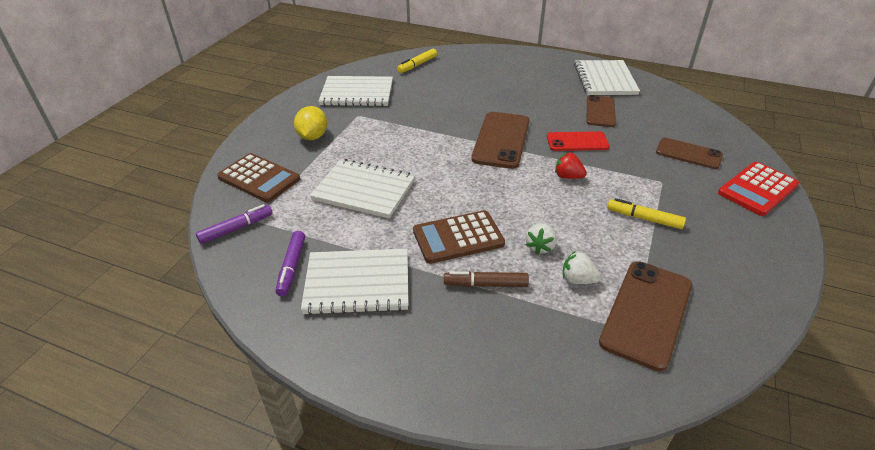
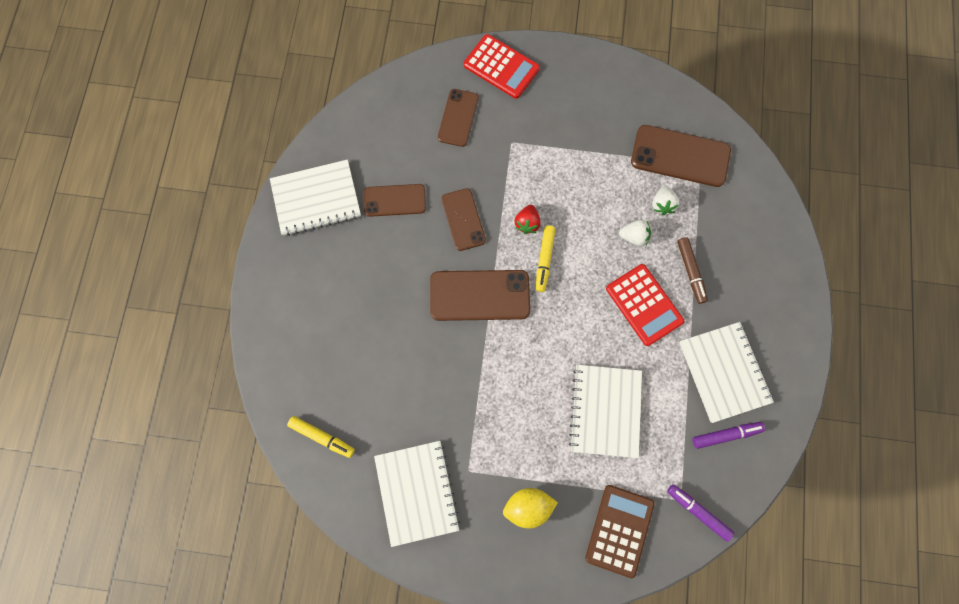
camera: 105 degrees left, 35 degrees up
(458, 237) = (644, 305): brown calculator -> red calculator
(577, 142) = (463, 219): red phone -> brown phone
(644, 218) = (571, 157): yellow marker -> yellow marker (544, 260)

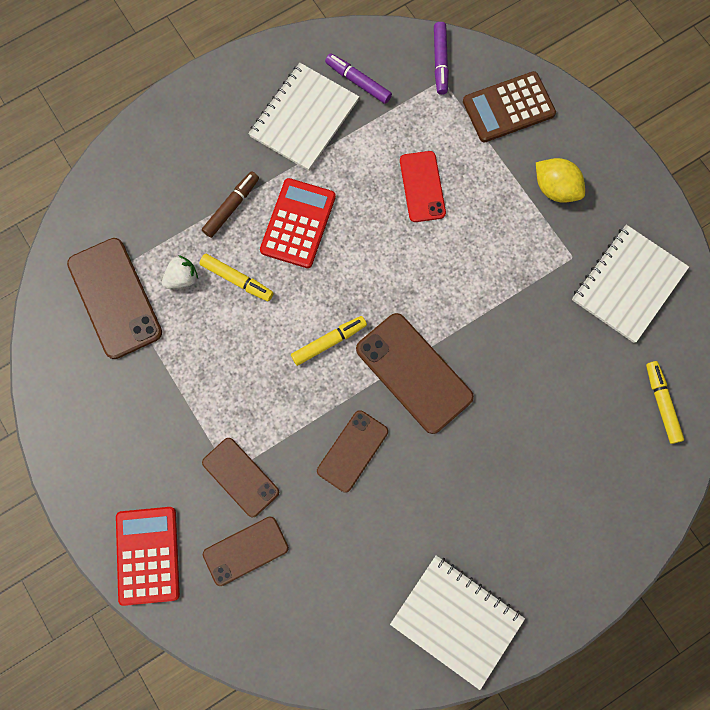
camera: 130 degrees left, 0 degrees up
(395, 200) = (390, 537): brown phone -> brown phone (240, 477)
(527, 223) = (305, 387): red strawberry -> none
(605, 411) = (422, 186): white notebook -> red phone
(634, 236) = (237, 280): white strawberry -> yellow marker

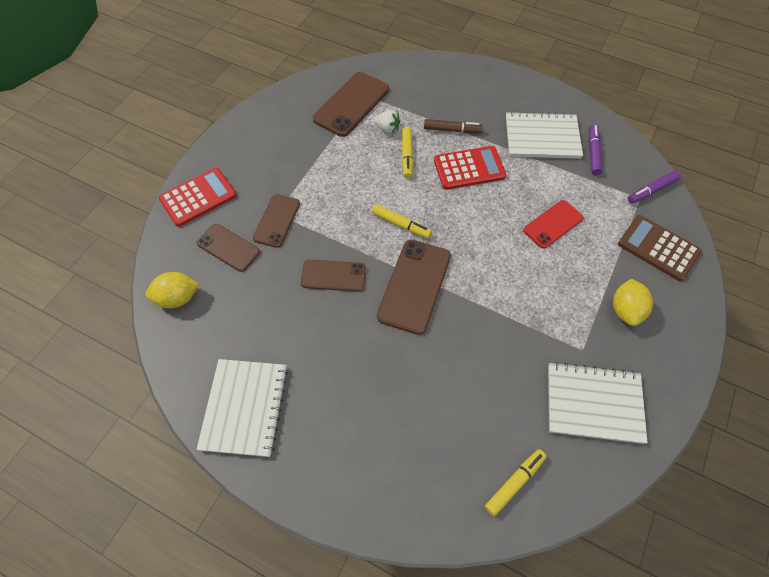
camera: 60 degrees right, 15 degrees down
(282, 638) = (177, 298): none -> yellow lemon

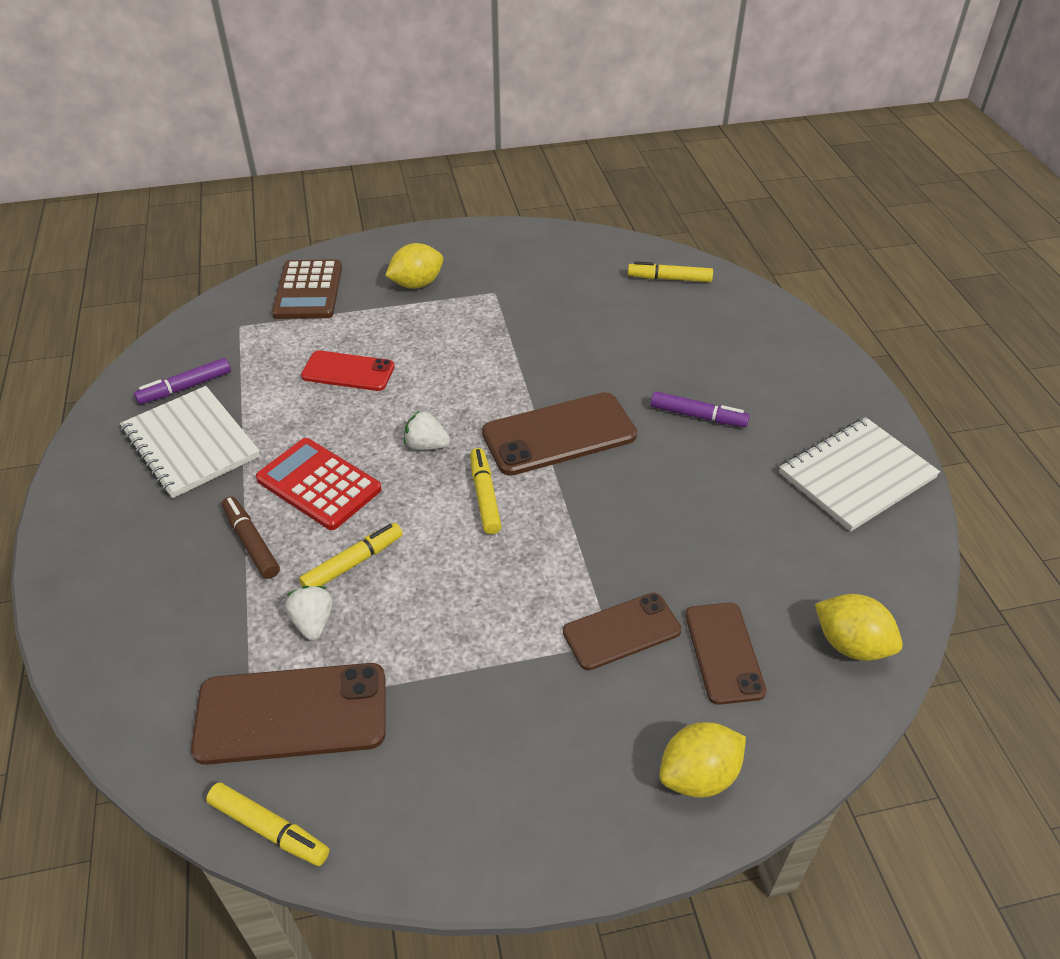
camera: 130 degrees left, 15 degrees down
(198, 197) = (698, 775): red calculator -> yellow lemon
(313, 80) = (269, 829): none -> yellow marker
(333, 276) = (629, 511): brown phone -> none
(459, 223) = (426, 445): none -> white strawberry
(594, 403) = (542, 267): white notebook -> none
(651, 190) = (218, 322): purple marker -> purple marker (698, 416)

